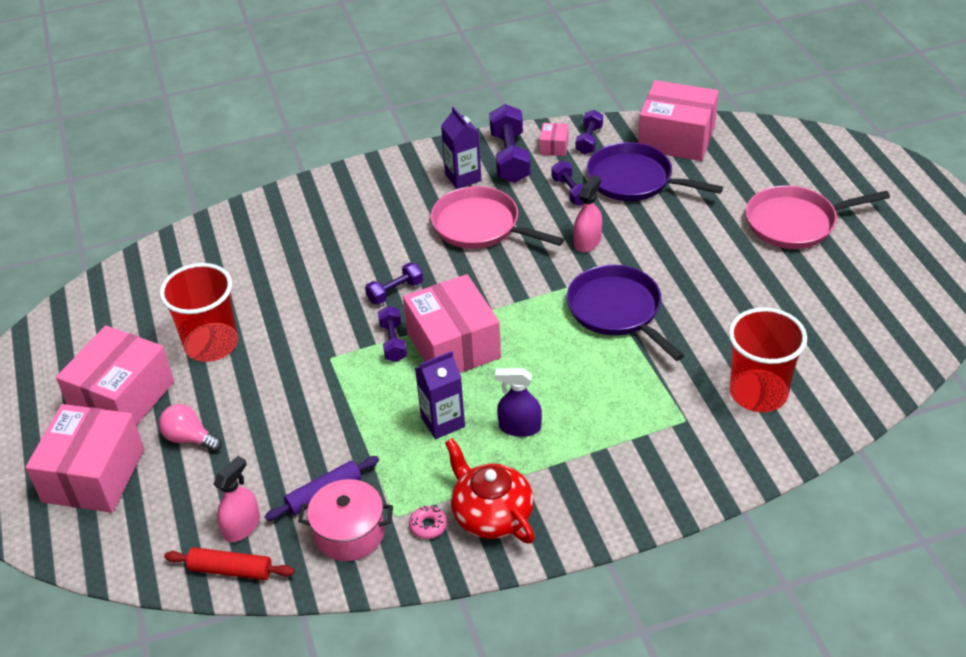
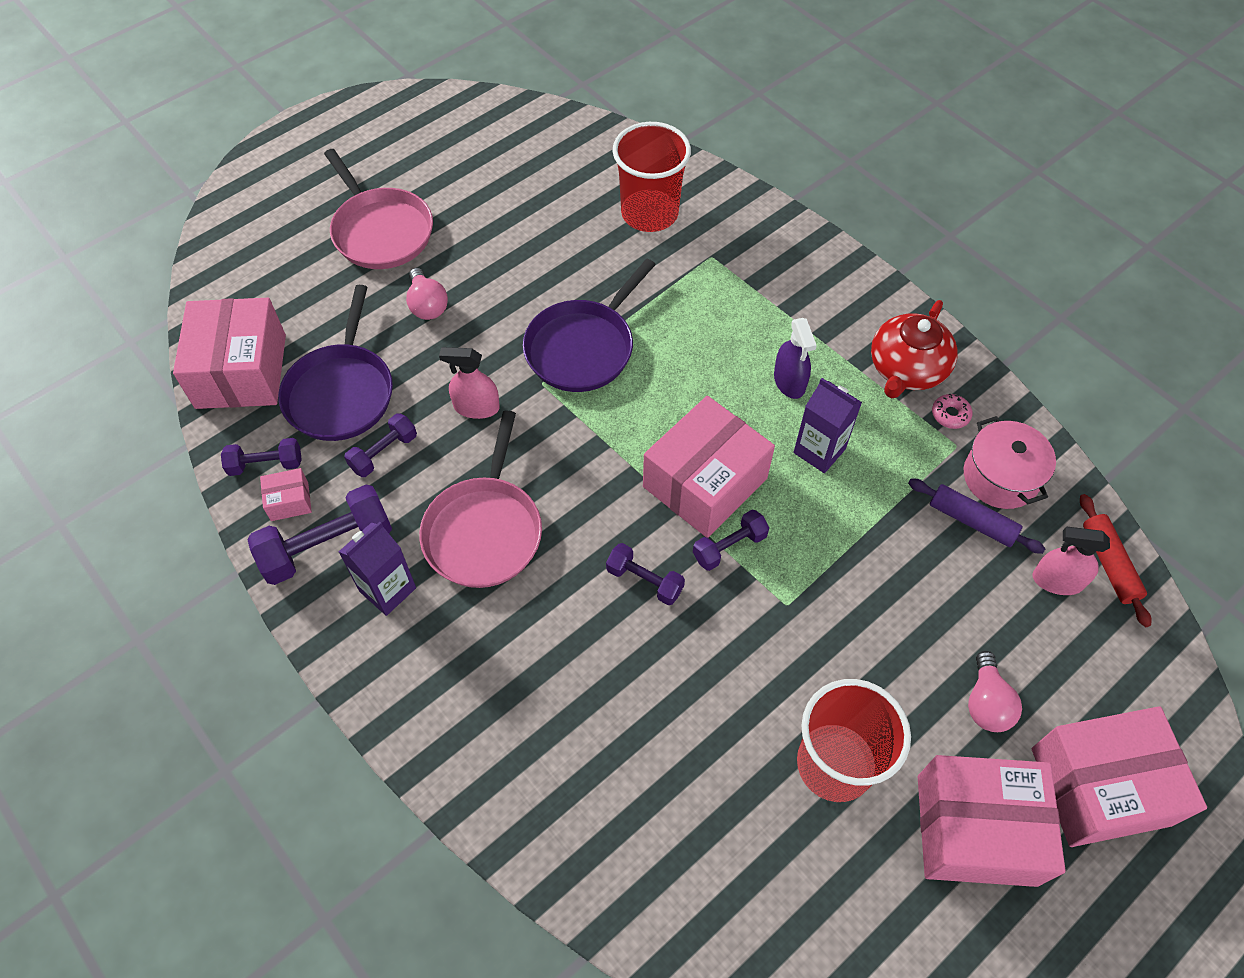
camera: 115 degrees left, 15 degrees up
(701, 234) = (427, 305): none -> pink light bulb

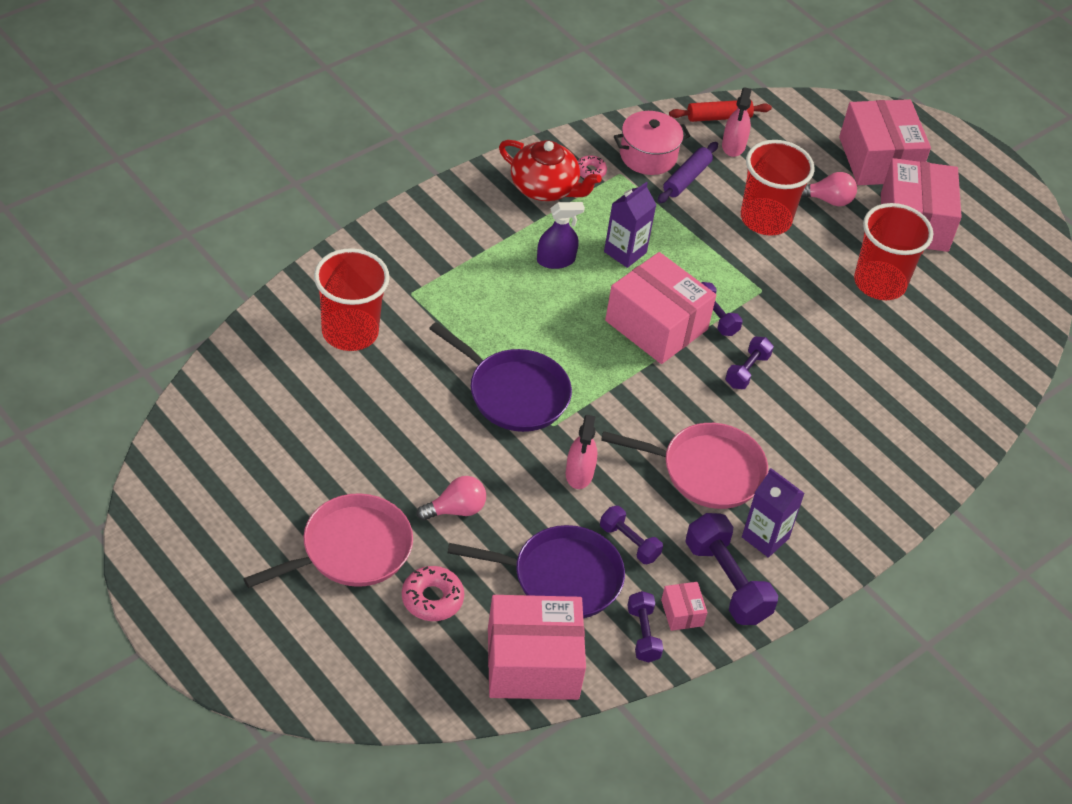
camera: 95 degrees left, 10 degrees down
(322, 292) = (432, 599): none -> pink donut
(923, 616) = (765, 219): none -> red cup

